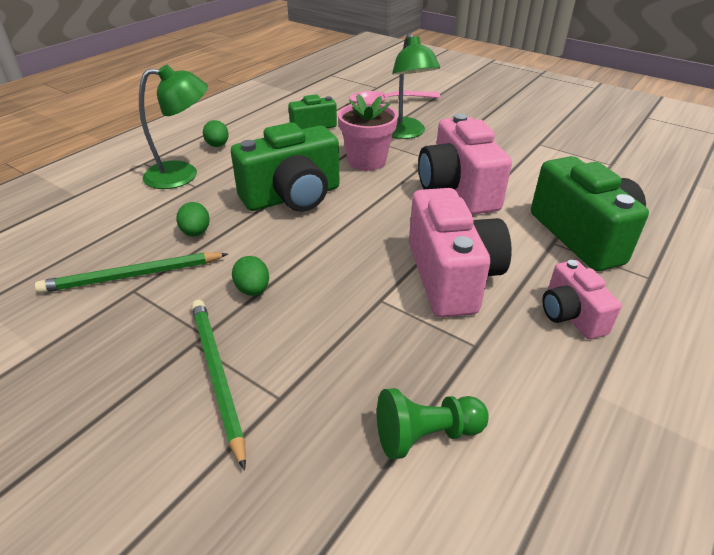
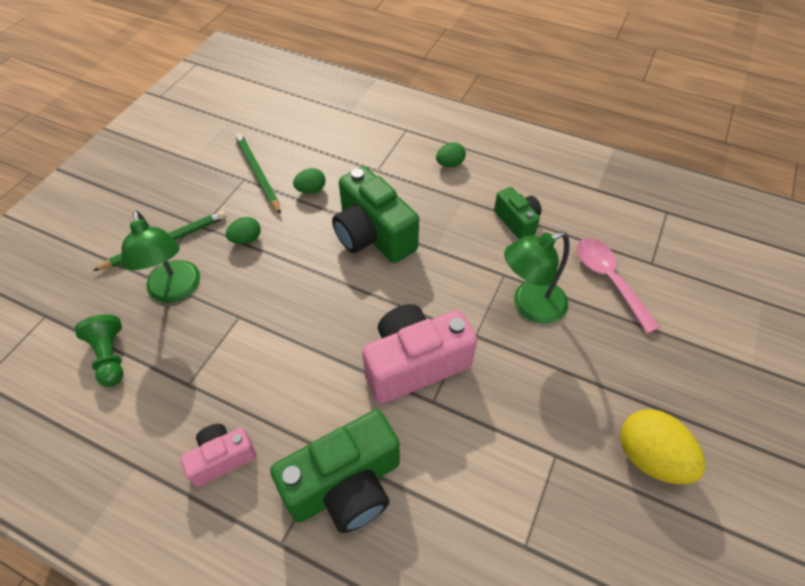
camera: 80 degrees right, 15 degrees up
(182, 175) = (392, 157): green lamp -> green lamp (175, 291)
(367, 161) = (453, 279): pink flower pot -> none
(451, 276) = (269, 364): pink camera -> none
(535, 115) = (650, 457): none -> yellow egg

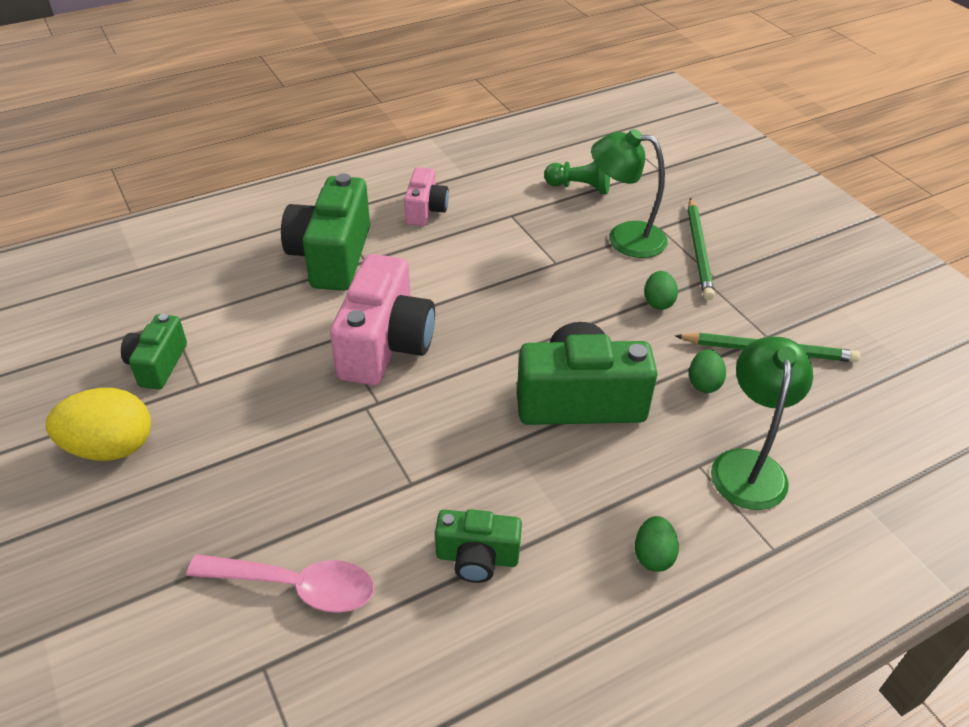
camera: 125 degrees right, 10 degrees down
(530, 306) = (348, 476): green lamp -> green lamp (748, 465)
(569, 505) = (158, 364): none -> green camera

